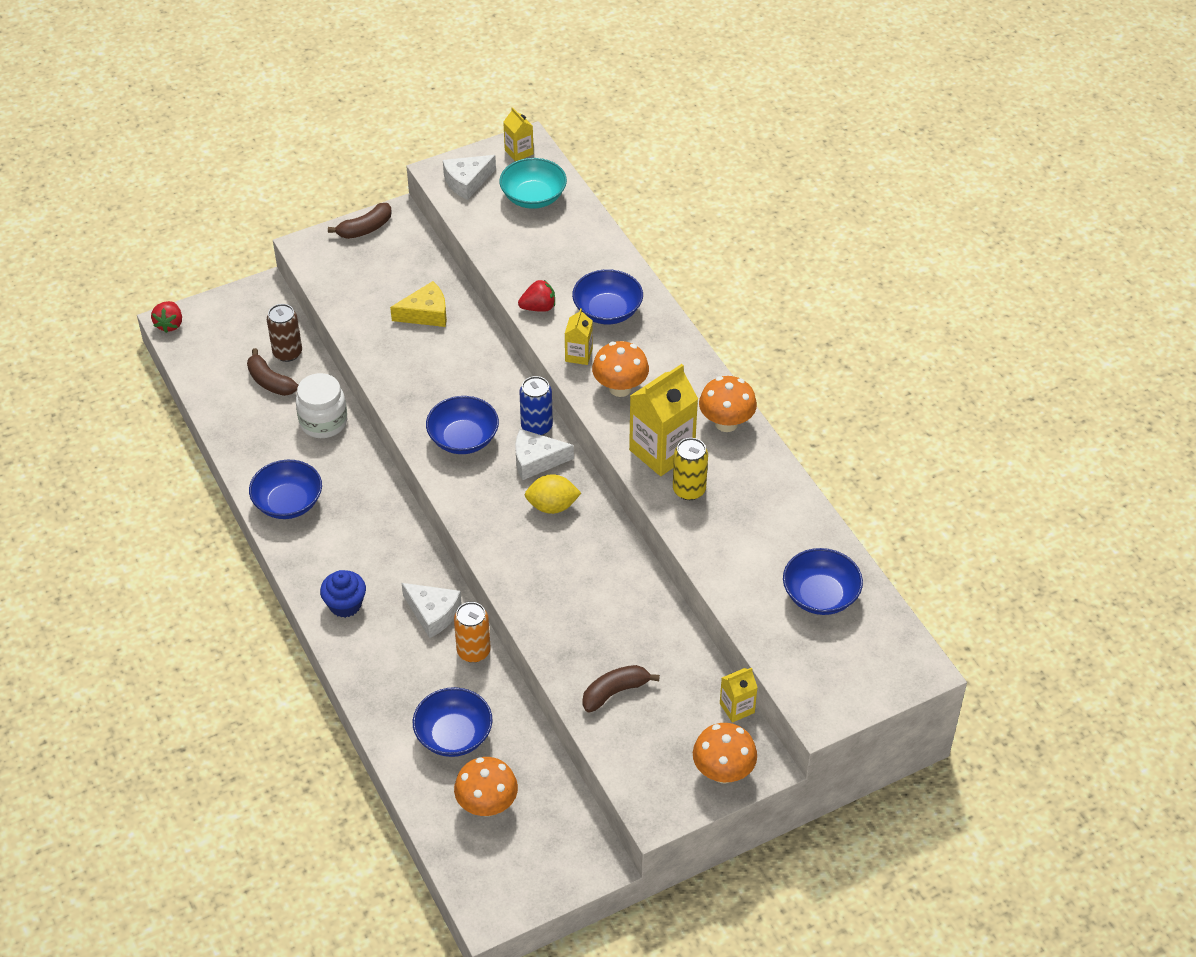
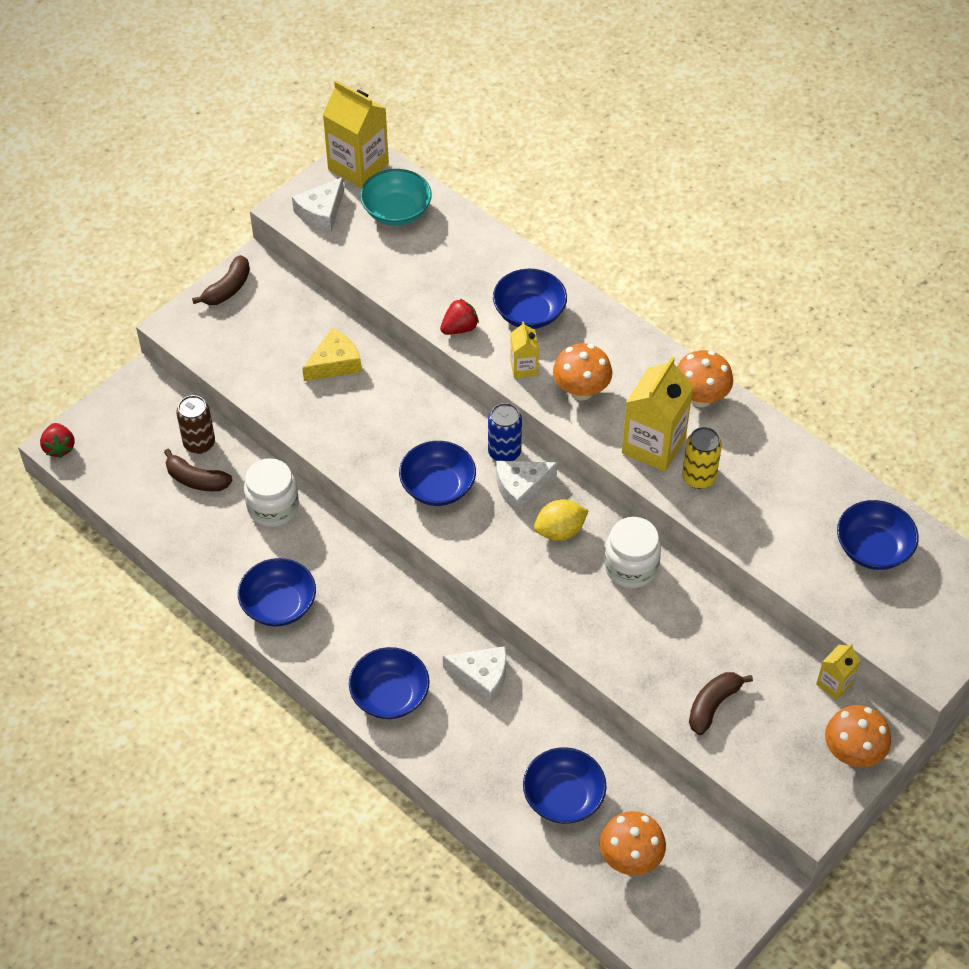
camera: 20 degrees left, 5 degrees up
(345, 605) = (390, 695): blue cupcake -> blue bowl
(473, 651) = (541, 703): orange can -> none
(519, 152) = (358, 166): yellow carton -> yellow carton, size x1.93
(600, 554) = (631, 567): none -> white jar

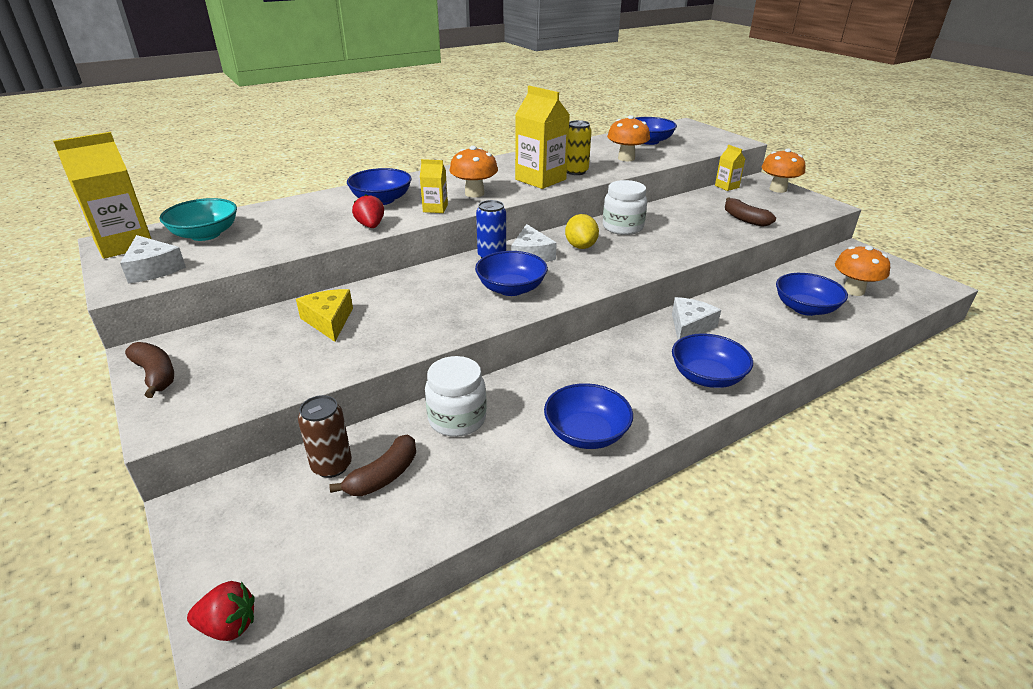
camera: 75 degrees left, 20 degrees down
(700, 397) = (507, 163): orange mushroom -> orange mushroom (626, 158)

